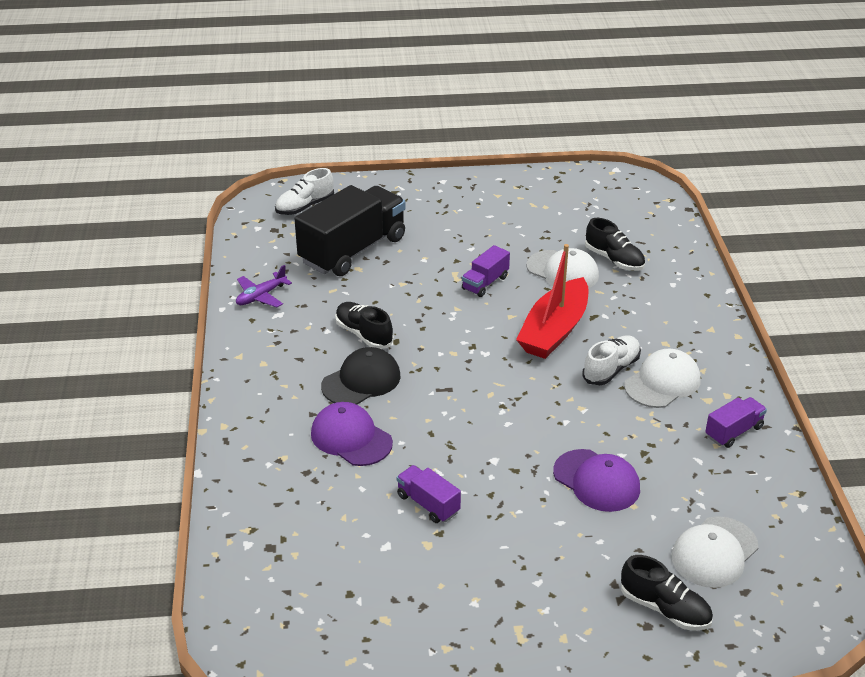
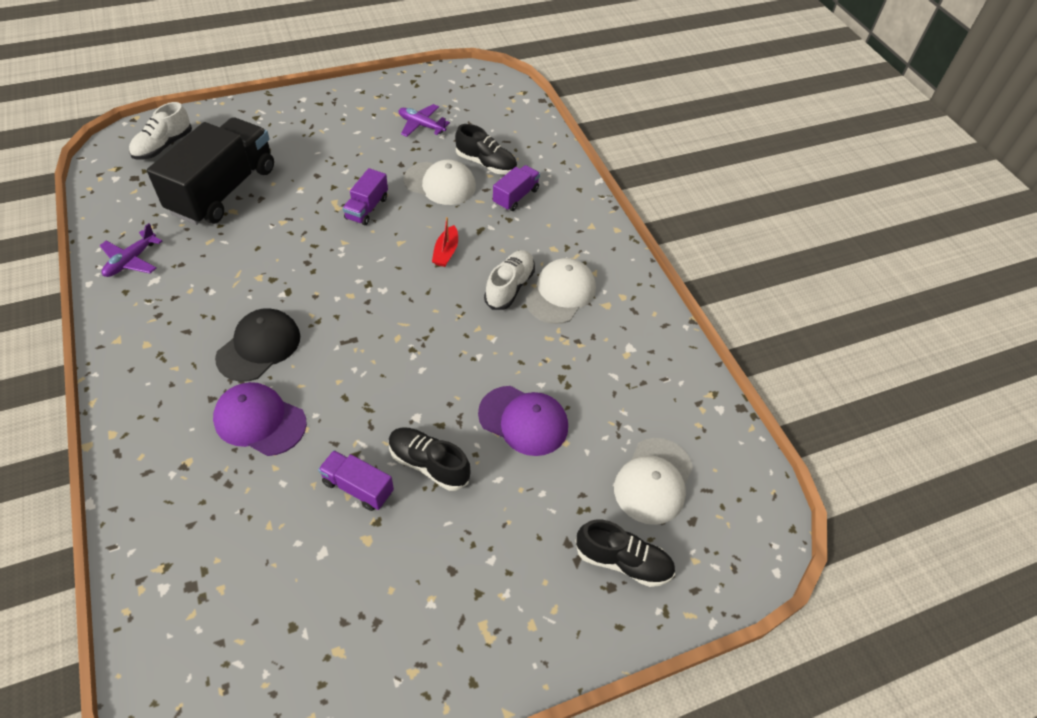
camera: 20 degrees left, 15 degrees up
(364, 334) = (252, 289): black shoe -> black shoe (429, 464)
(554, 330) = (446, 252): red boat -> red boat, size x0.44
(556, 218) = (421, 125): none -> purple plane
(733, 432) = (638, 337): purple truck -> purple truck (516, 197)

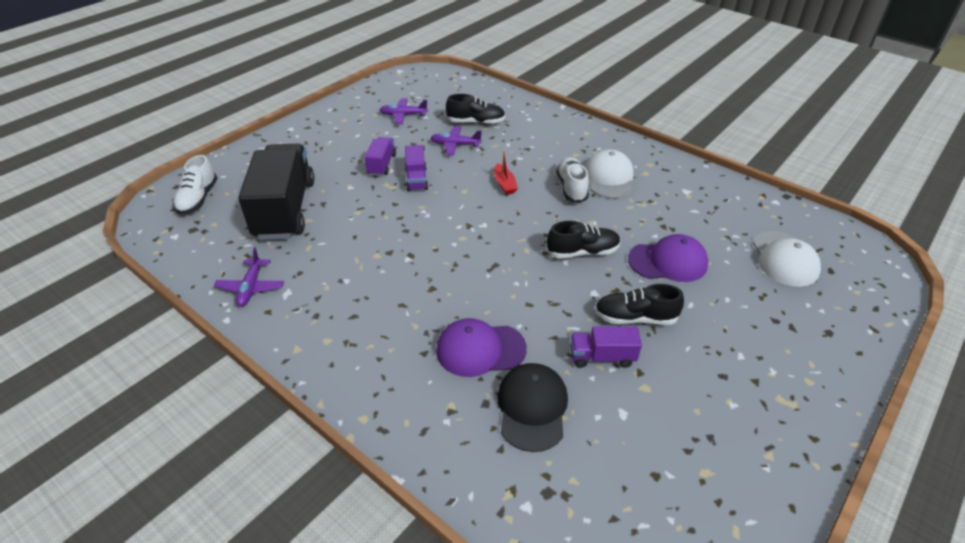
camera: 25 degrees left, 10 degrees down
(259, 347) = (426, 300): black cap -> black cap (532, 408)
(440, 183) = (455, 145): white cap -> purple plane
(516, 197) = (517, 134): purple truck -> purple truck (382, 165)
(623, 561) = (819, 313): black shoe -> black shoe (582, 252)

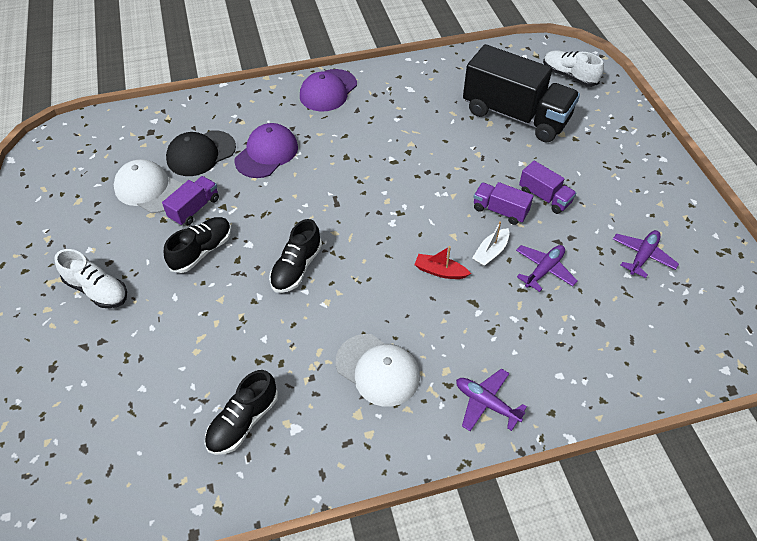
camera: 125 degrees right, 10 degrees up
(251, 287) = (430, 75): purple plane -> purple plane (486, 403)
(462, 170) = (490, 252): none -> white boat
(475, 122) = (584, 315): black shoe -> black shoe (243, 421)
(532, 408) = (201, 153): black cap -> black cap turned 105 degrees clockwise
(571, 188) = (389, 323): white shoe -> white shoe (97, 290)
(668, 262) = (227, 320): purple cap -> purple cap (328, 91)
(784, 259) = (134, 421): white cap -> white cap (149, 189)

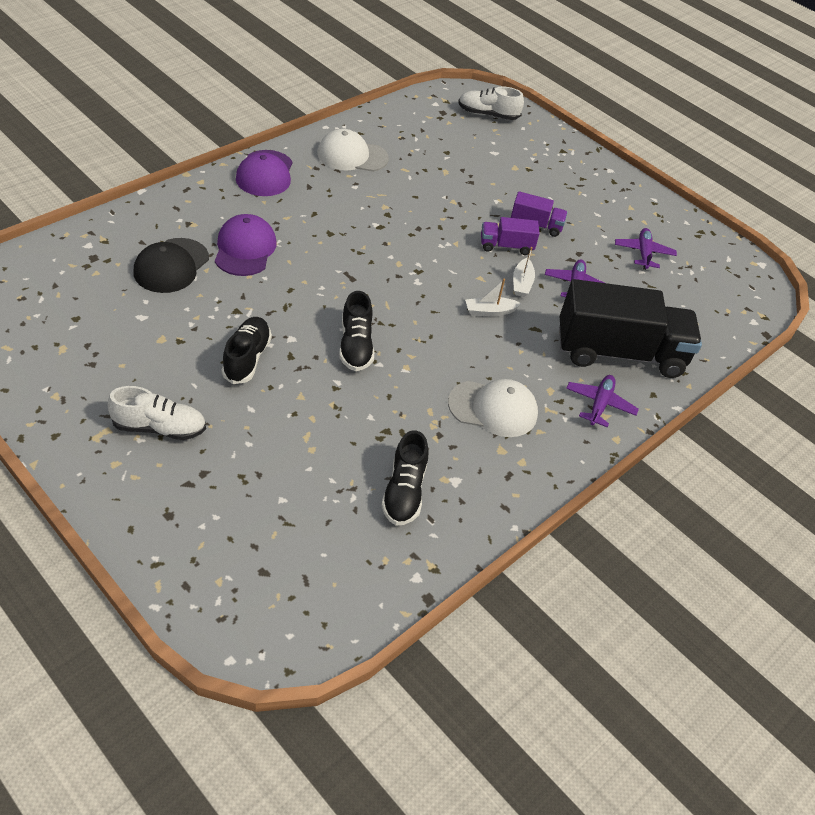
camera: 35 degrees left, 5 degrees down
(149, 189) = (139, 315): white cap -> white cap (352, 156)
(194, 208) = (207, 321): purple truck -> none
(440, 271) = (490, 311): red boat -> white boat
(486, 403) = (599, 404): purple plane -> purple plane turned 105 degrees clockwise
(515, 115) = (464, 160): black truck -> black truck (619, 353)

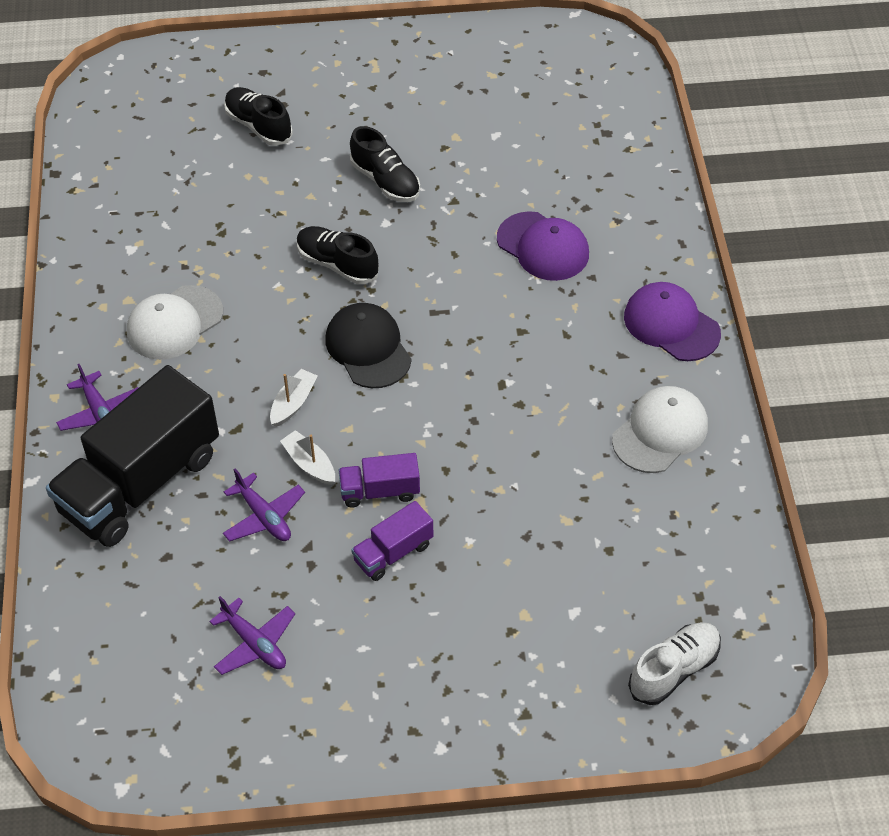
camera: 135 degrees right, 5 degrees up
(159, 428) = (352, 98): white shoe -> none
(171, 266) = (555, 181): black cap -> black cap (368, 348)
(404, 491) = (153, 210): black shoe -> black shoe (258, 126)
(506, 246) = (380, 491): purple truck -> purple truck turned 135 degrees counterclockwise

